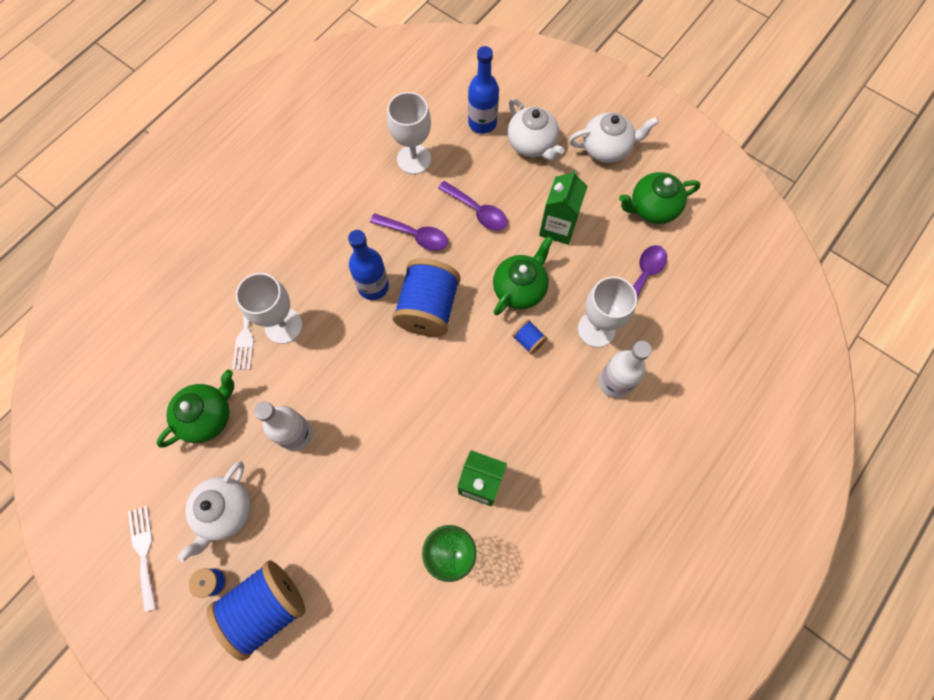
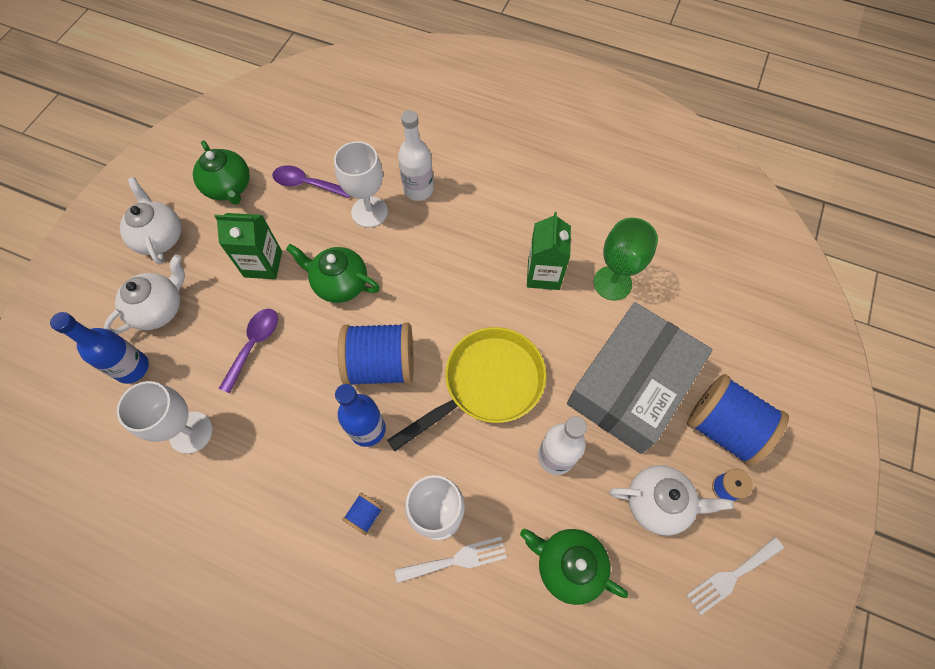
camera: 105 degrees left, 5 degrees down
(337, 530) = (631, 385): none -> grey box
(381, 394) = (487, 384): none -> yellow pan
(415, 235) = (295, 402): purple spoon -> none
(528, 340) = (394, 265): blue spool -> blue spool (365, 515)

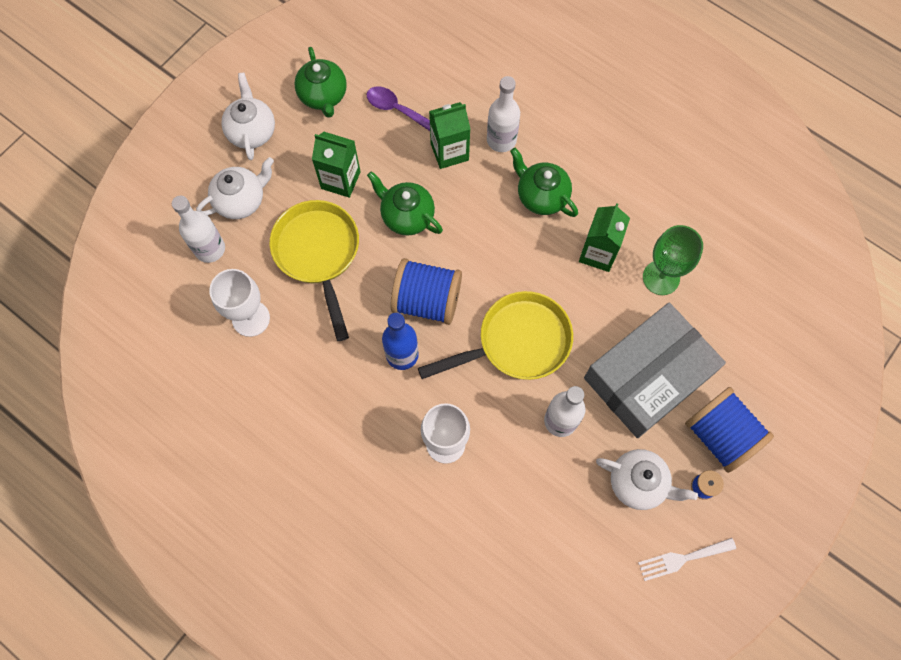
camera: 15 degrees right, 5 degrees up
(132, 368) = (210, 249): blue bottle -> white bottle
(254, 345) = (318, 254): purple spoon -> yellow pan
(365, 515) = (384, 426): blue spool -> none
(369, 212) = (449, 152): white goblet -> green carton
(456, 560) = (451, 482): white fork -> none
(568, 565) = (544, 512): green teapot -> green teapot (541, 196)

